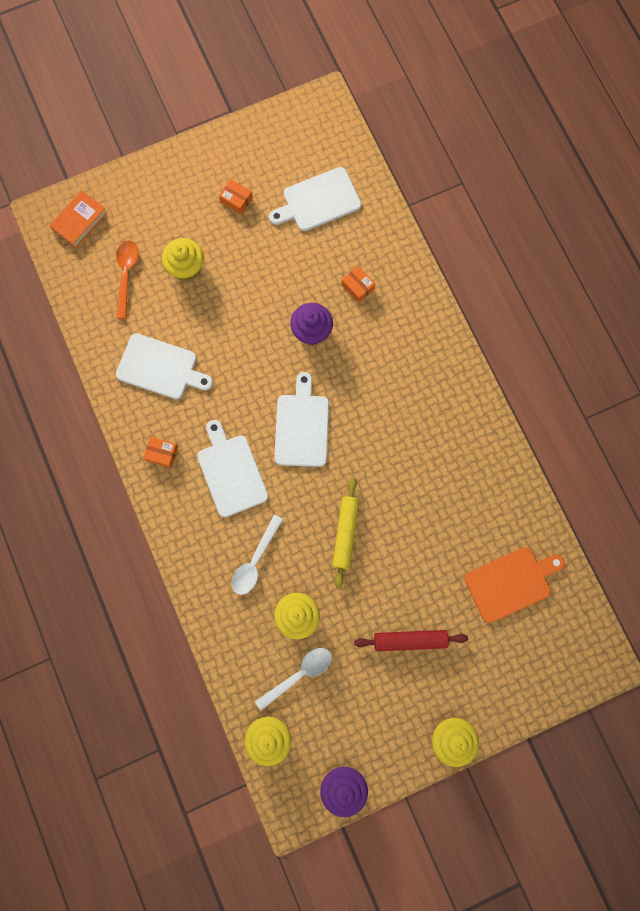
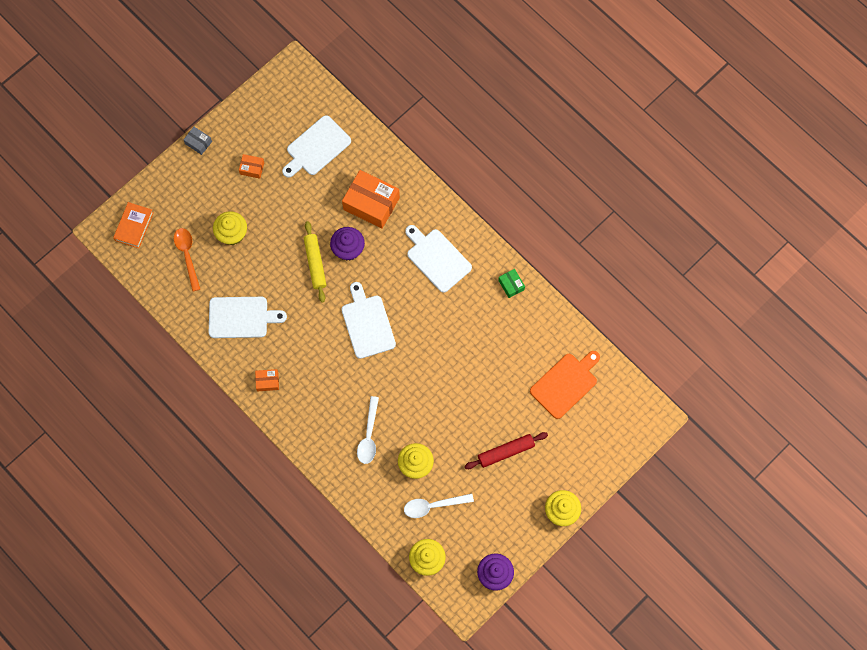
camera: 20 degrees left, 5 degrees down
(187, 151) = (198, 143): none -> grey box
(231, 472) = (326, 376): white cutting board -> white cutting board (437, 258)
(299, 674) = (433, 506): white spoon -> white spoon turned 135 degrees counterclockwise
(345, 533) = (429, 391): yellow rolling pin -> yellow rolling pin (315, 263)
(357, 287) = (371, 203): orange box -> orange box, size x2.11
(487, 440) = (511, 285): none -> green box

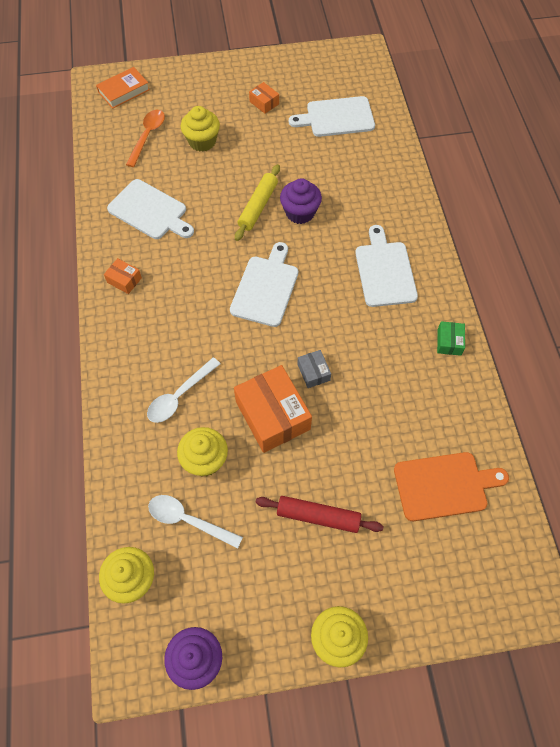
camera: 35 degrees right, 10 degrees down
(198, 143) = (234, 61): grey box -> grey box (313, 372)
(371, 203) = (353, 187): orange box -> orange box (272, 415)

